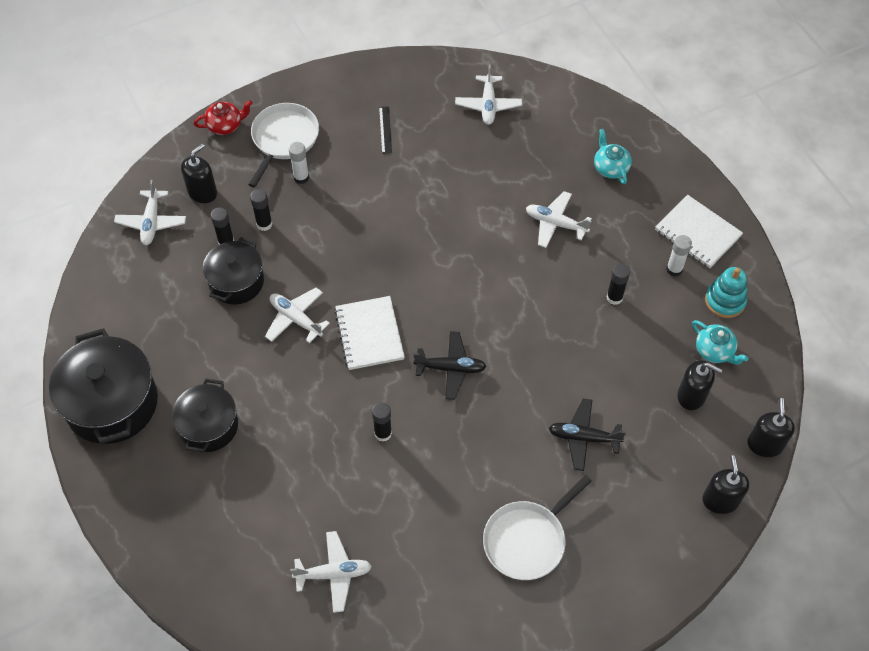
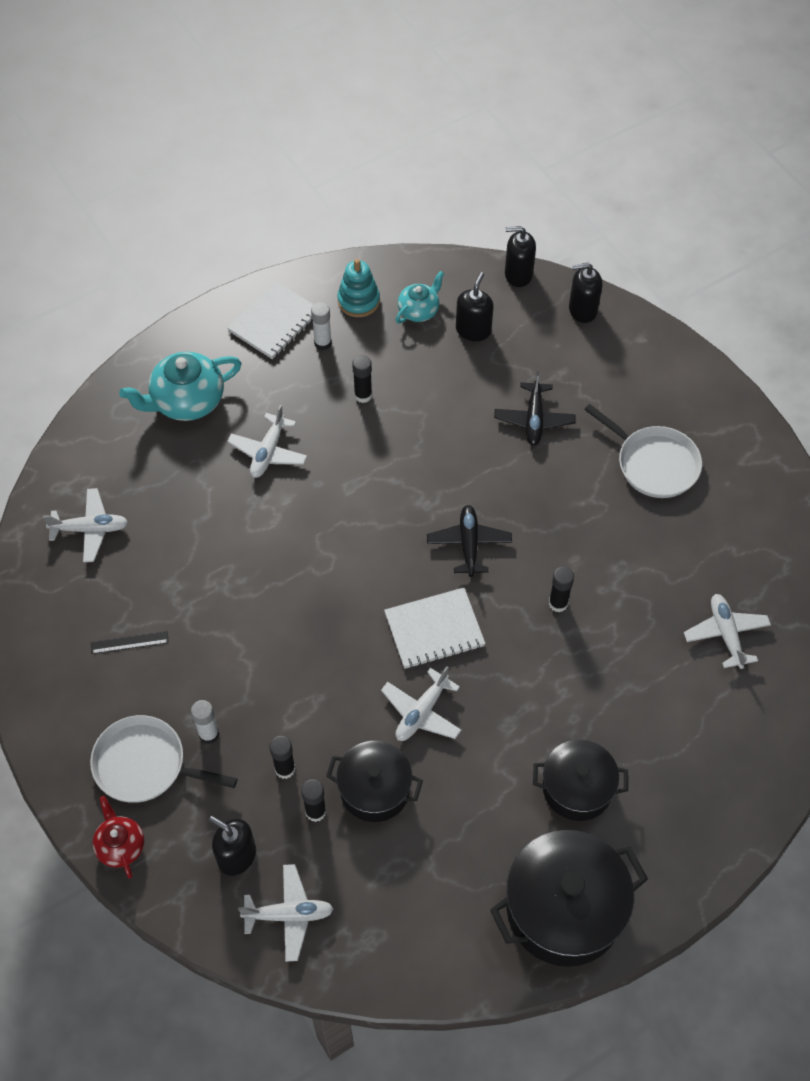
camera: 95 degrees left, 0 degrees up
(610, 167) = (186, 401): turquoise teapot -> turquoise teapot, size x1.72

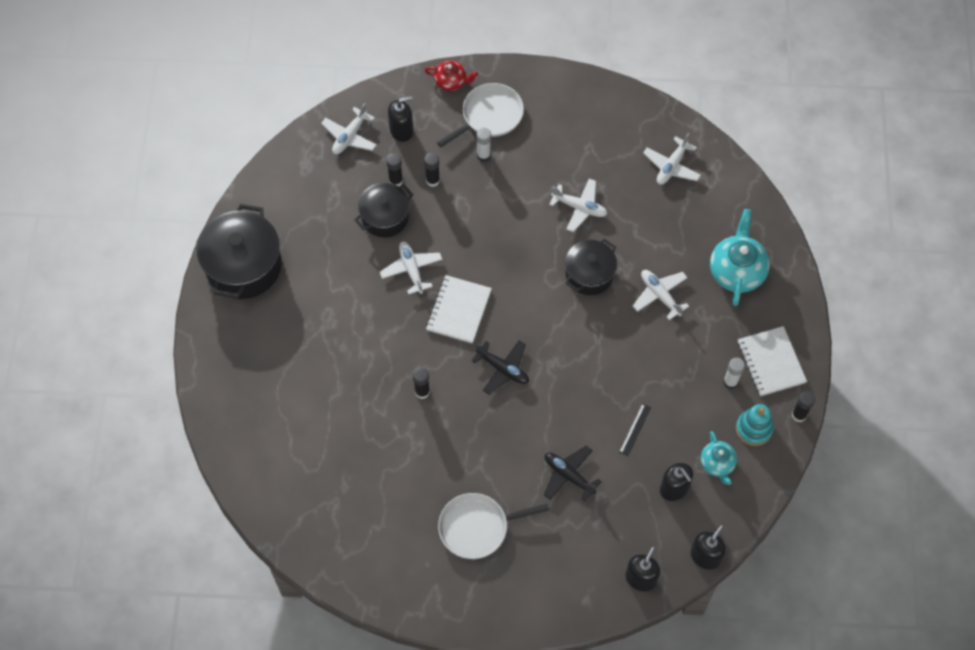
camera: 125 degrees right, 5 degrees up
(129, 642) = (574, 147): black ruler -> black ruler (635, 429)
(363, 395) = (666, 380): black glue stick -> black glue stick (799, 415)
(577, 788) = (301, 319): black pot -> black pot (589, 274)
(726, 634) = (325, 475): white plane -> white plane (579, 208)

